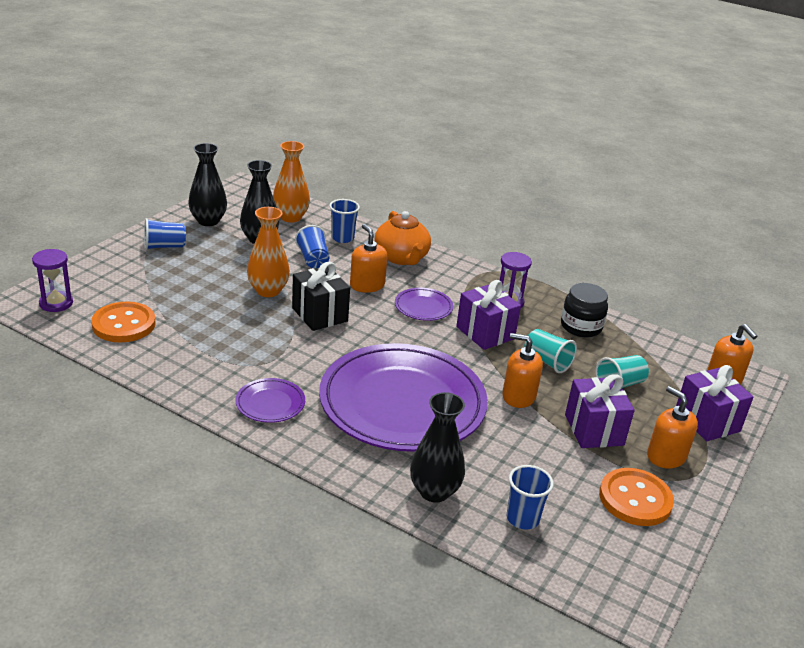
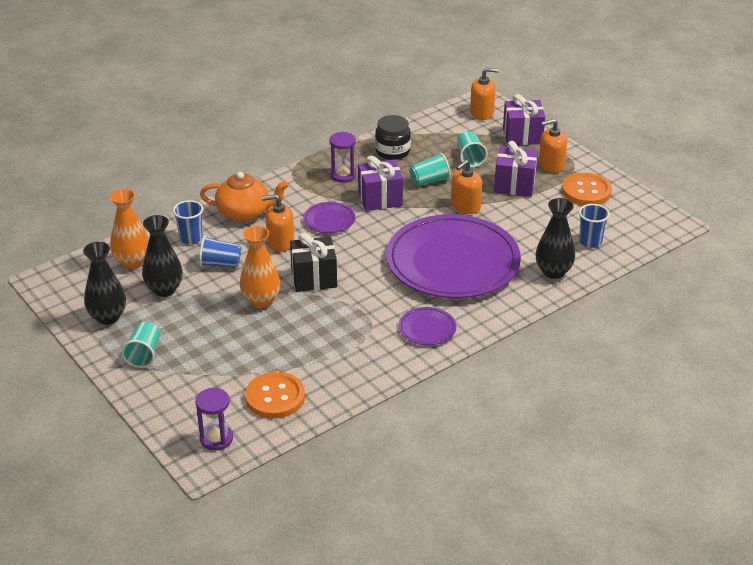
camera: 65 degrees left, 5 degrees up
(164, 246) = (144, 354): blue cup -> turquoise cup

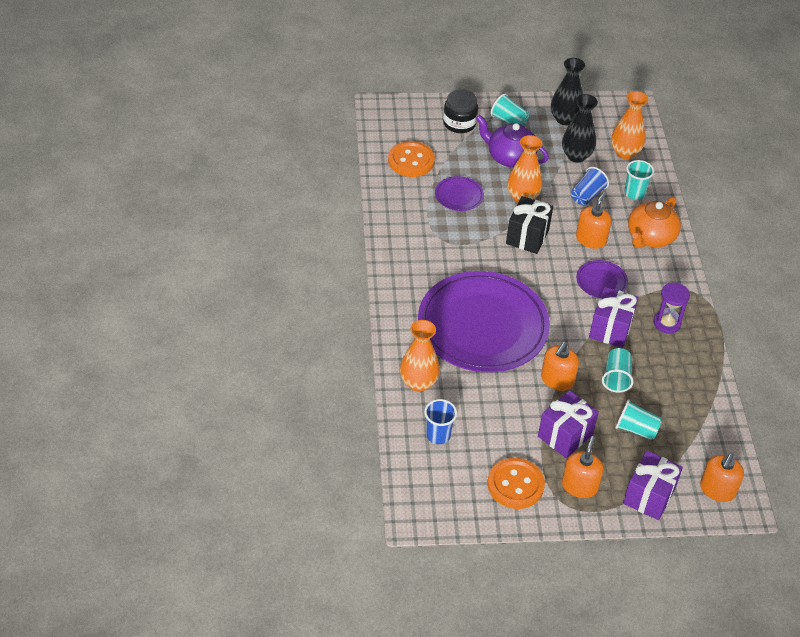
camera: 120 degrees right, 10 degrees up
(191, 238) = (634, 193): blue cup -> turquoise cup
(205, 331) = (510, 157): none -> purple teapot
(216, 439) = (396, 121): purple hourglass -> none
(392, 151) = (686, 378): black jar -> black jar (459, 123)
(427, 329) = (414, 268): purple plate -> purple plate (459, 196)
(465, 206) = (557, 380): orange soap dispenser -> orange soap dispenser turned 135 degrees counterclockwise
(553, 272) = (418, 383): black vase -> orange vase

